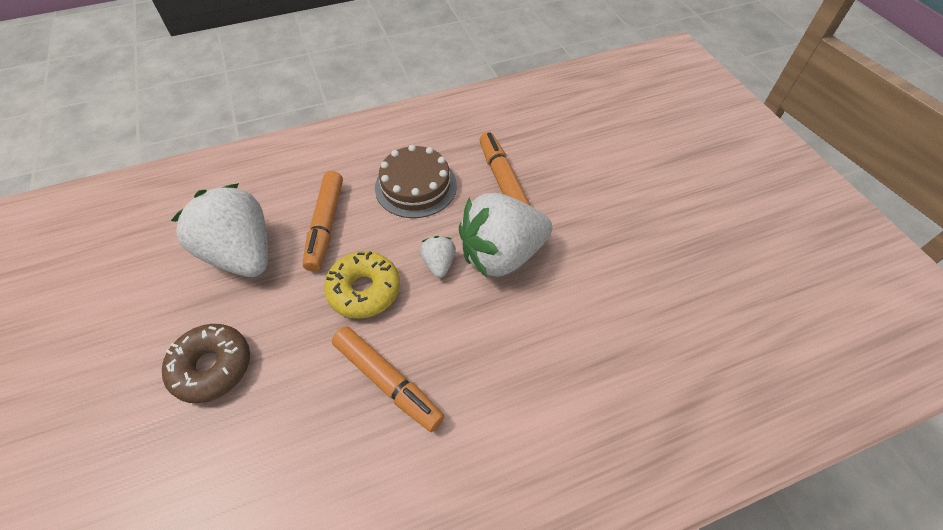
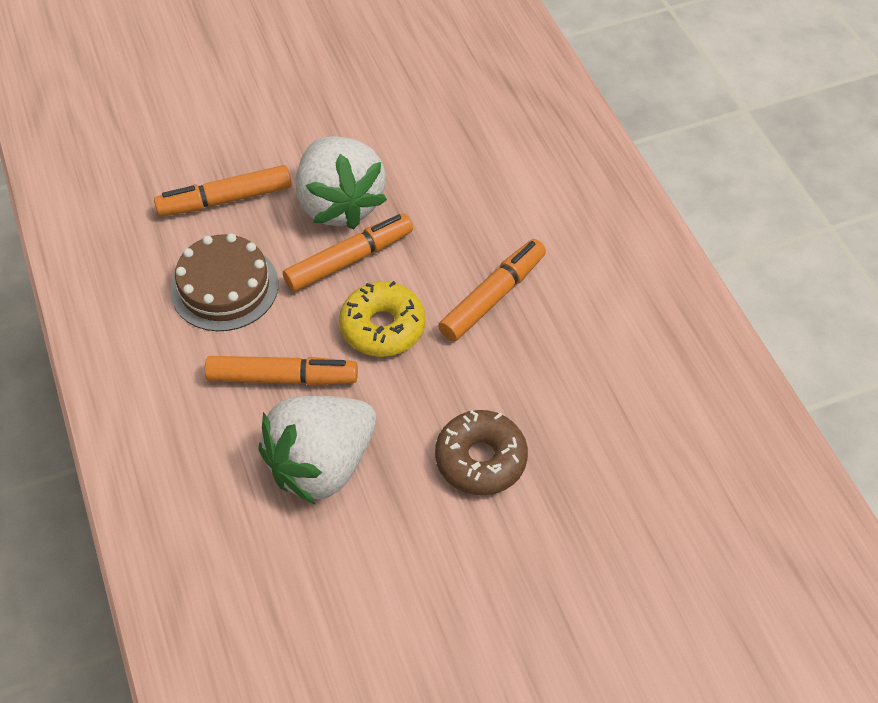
camera: 90 degrees left, 0 degrees up
(439, 264) = (349, 260): white strawberry -> orange marker

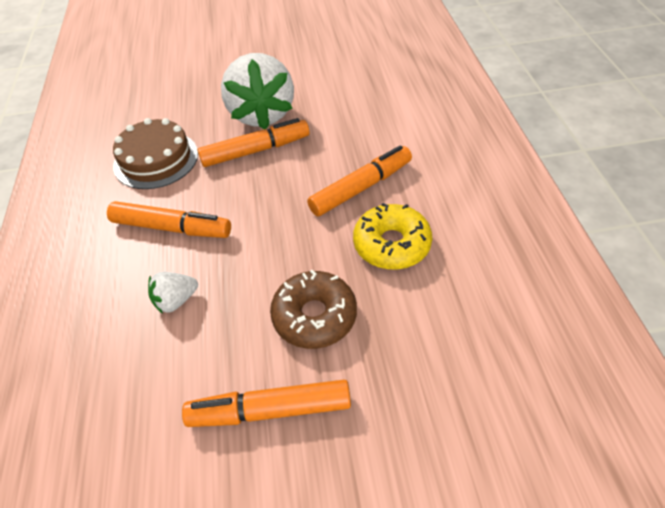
camera: 15 degrees right, 5 degrees down
(226, 200) = (181, 105): orange marker -> orange marker (270, 410)
(322, 465) = (176, 300): white strawberry -> white strawberry, size x0.44
(382, 327) = (265, 200): yellow donut -> yellow donut (391, 244)

